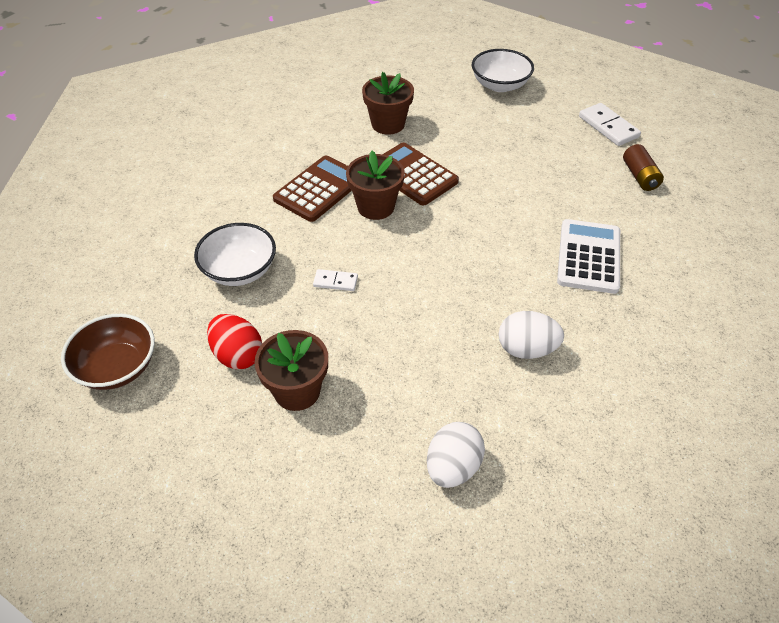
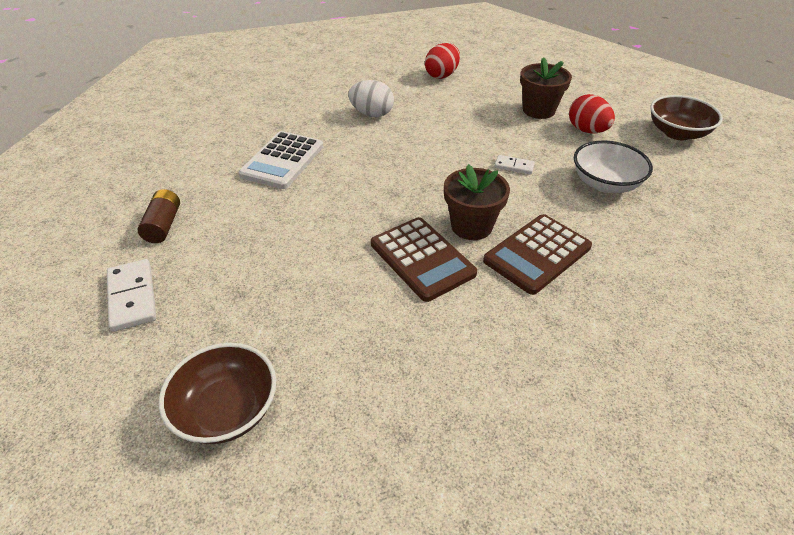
camera: 170 degrees left, 5 degrees down
(388, 124) = (440, 345): brown flower pot -> none
(453, 467) = (442, 75): white egg -> red egg
(500, 85) = (227, 410): white bowl -> brown bowl

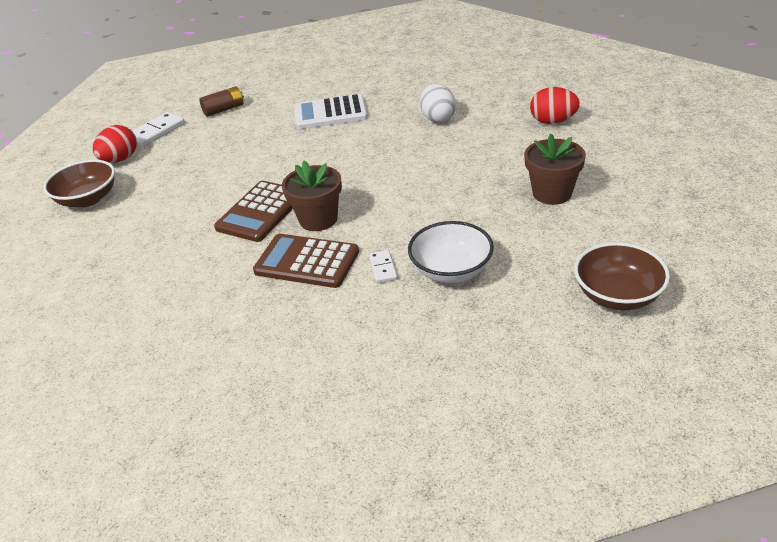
camera: 65 degrees right, 5 degrees down
(514, 166) = (428, 211): white domino -> white domino (383, 268)
(587, 130) = (545, 233): red egg -> red egg (120, 159)

